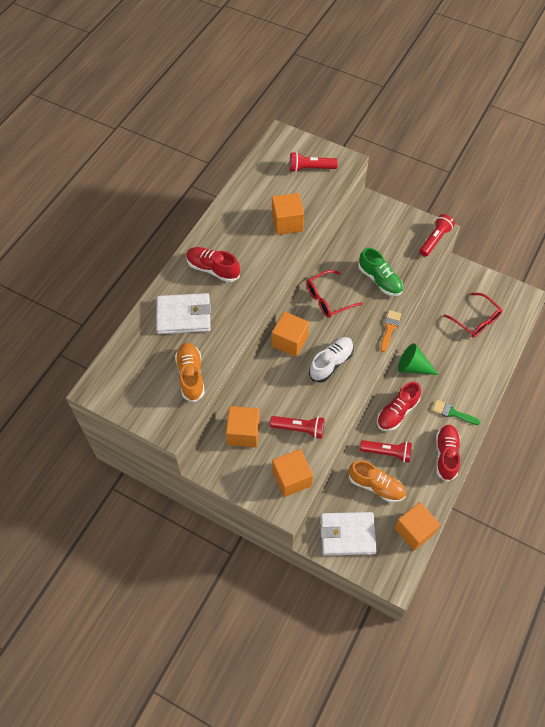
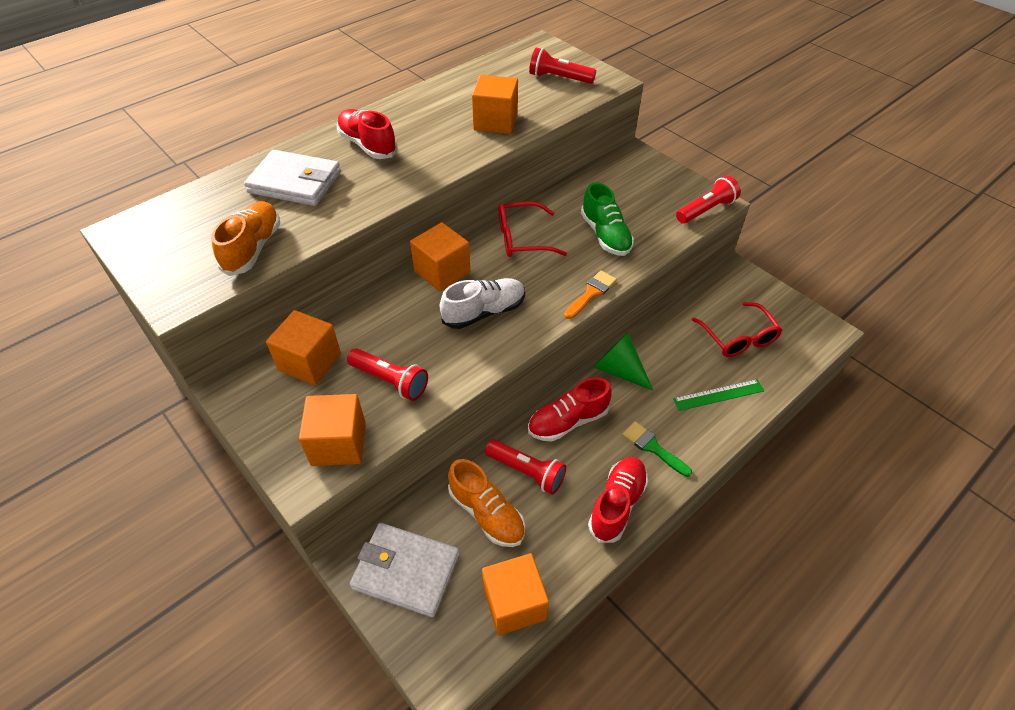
camera: 20 degrees right, 10 degrees down
(477, 365) = (718, 395): none -> green ruler

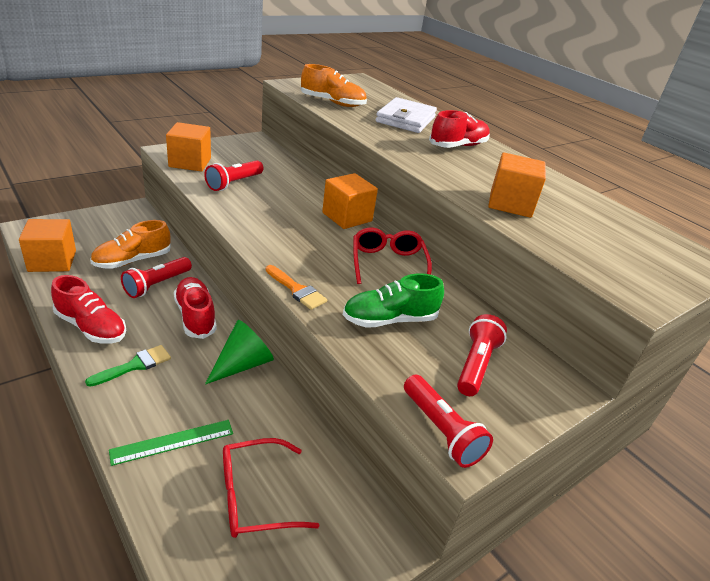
camera: 90 degrees right, 15 degrees down
(310, 362) = (266, 161): orange cube -> none
(406, 571) = (113, 224): white wallet -> none
(484, 312) = (291, 228): white shoe -> none
(559, 78) = (624, 258): red flashlight -> red flashlight (476, 365)
(718, 395) = (173, 442): green ruler -> green ruler turned 75 degrees clockwise

